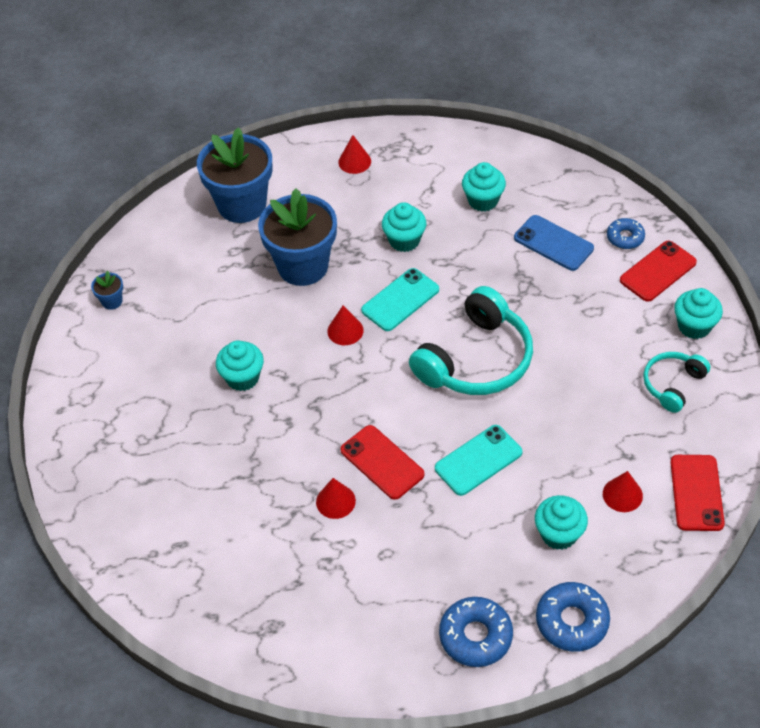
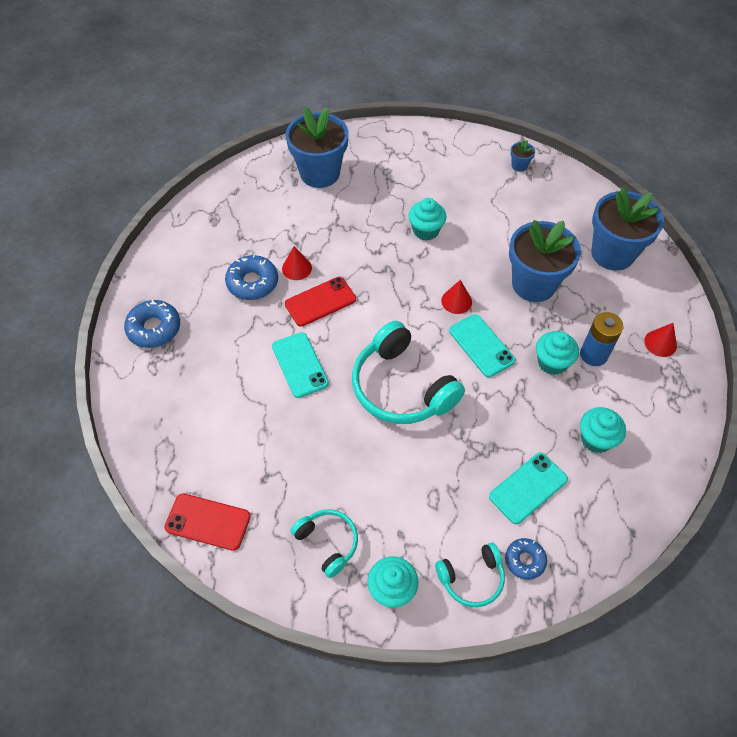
camera: 100 degrees right, 5 degrees up
(159, 518) = (320, 173): none -> blue flower pot
(384, 209) = (593, 355): none -> blue battery
(553, 243) = (528, 488): blue phone -> turquoise phone
(559, 534) = (212, 403): turquoise cupcake -> none
(572, 621) = (137, 391): blue donut -> blue donut (252, 282)
(622, 494) = (229, 461): red cone -> none
(658, 271) = (471, 578): red phone -> turquoise headphones

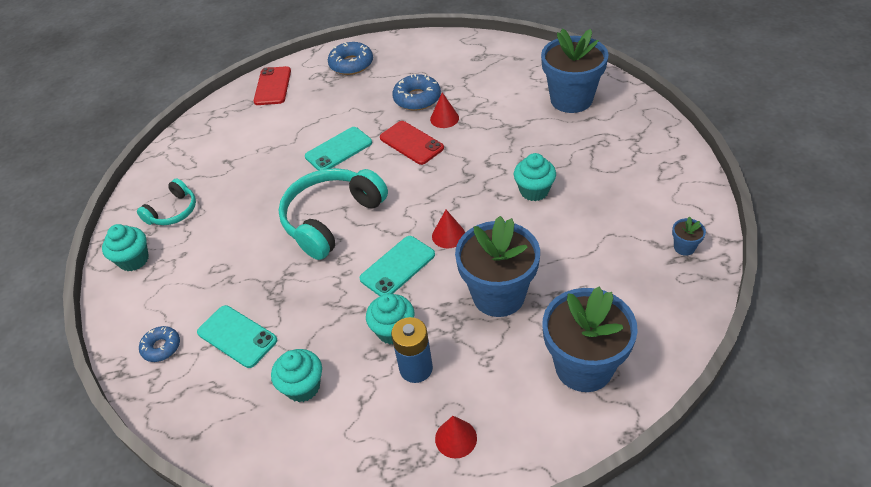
camera: 80 degrees right, 10 degrees down
(208, 522) = (187, 143): red phone -> red phone (273, 86)
(471, 578) = (144, 311): turquoise headphones -> none

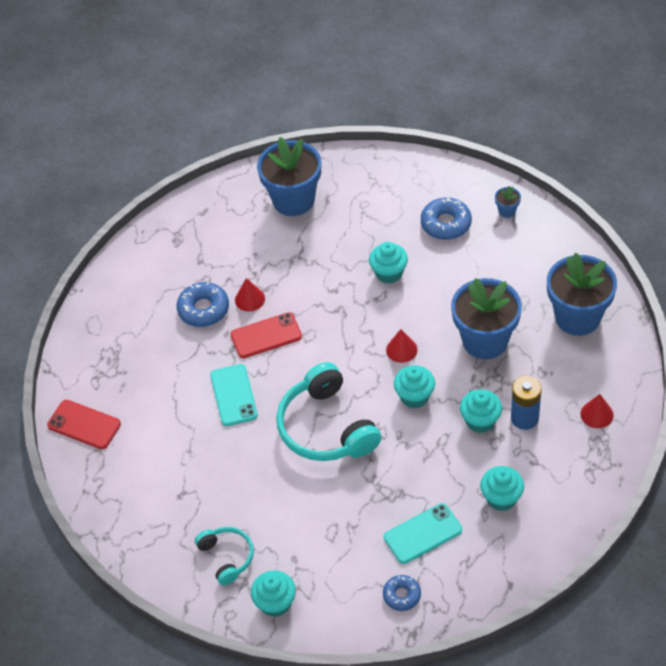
camera: 65 degrees left, 5 degrees up
(351, 64) = (102, 345): blue donut -> blue donut (446, 224)
(397, 267) = (414, 396): turquoise phone -> turquoise cupcake

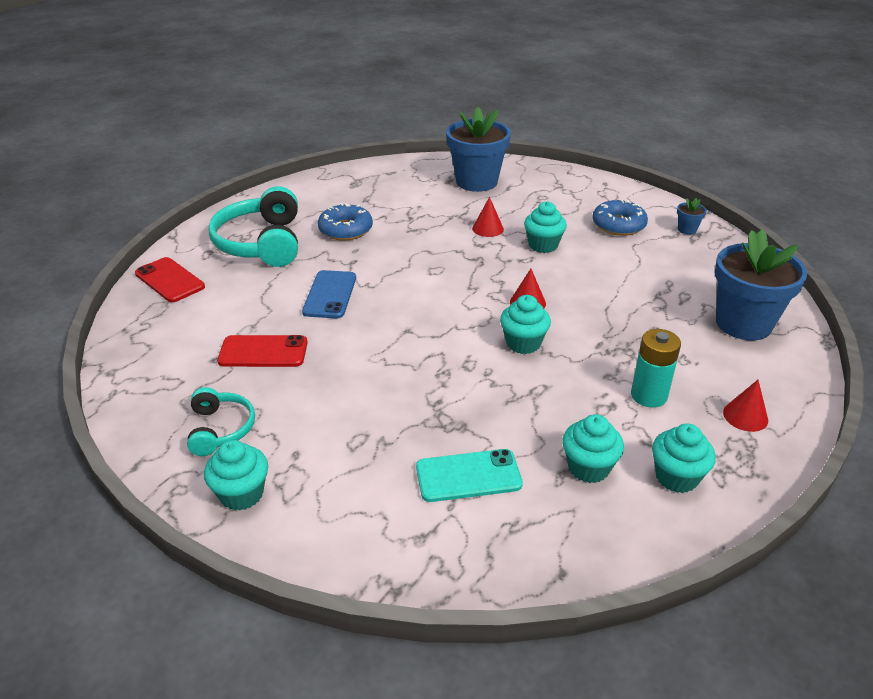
camera: 15 degrees right, 15 degrees down
(233, 395) = (330, 295): turquoise phone -> blue phone
(250, 299) = (394, 233): red cone -> red cone (488, 228)
(266, 336) = (392, 260): red phone -> red phone (263, 352)
(326, 427) = (410, 344): turquoise headphones -> turquoise headphones (261, 243)
(402, 595) = (405, 537): blue donut -> none
(480, 421) = (592, 384): turquoise cupcake -> turquoise cupcake (676, 477)
(485, 341) = (625, 317): blue flower pot -> none
(524, 418) = (649, 395): blue battery -> turquoise battery

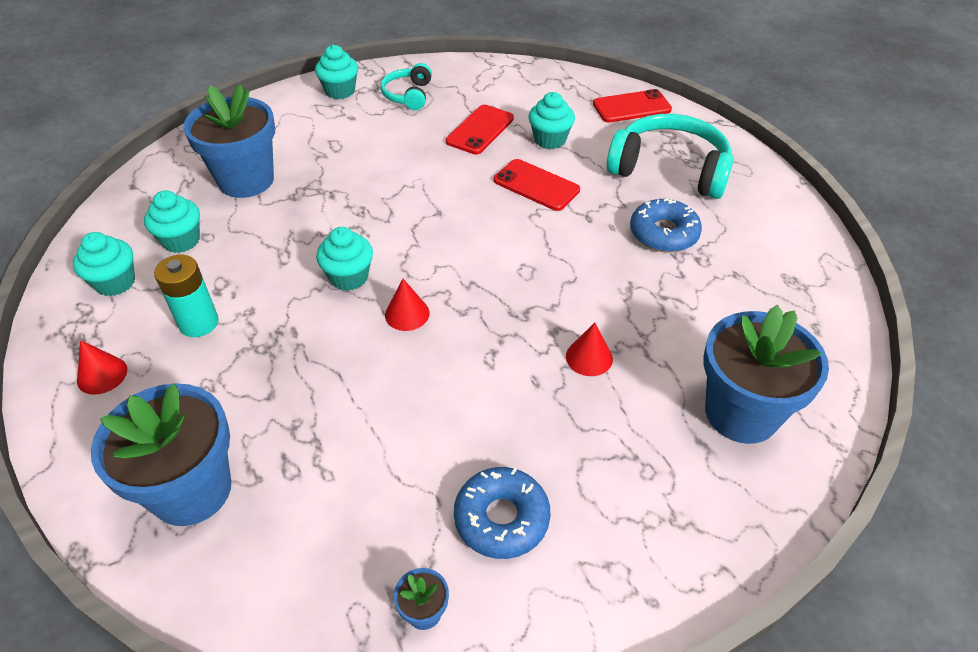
camera: 120 degrees right, 10 degrees up
(220, 429) = (408, 95): turquoise headphones -> turquoise headphones turned 75 degrees clockwise
(330, 295) = (536, 185): blue phone -> red phone
(468, 476) = (246, 180): turquoise phone -> blue flower pot
(543, 245) = (510, 392): turquoise cupcake -> turquoise cupcake (550, 140)

